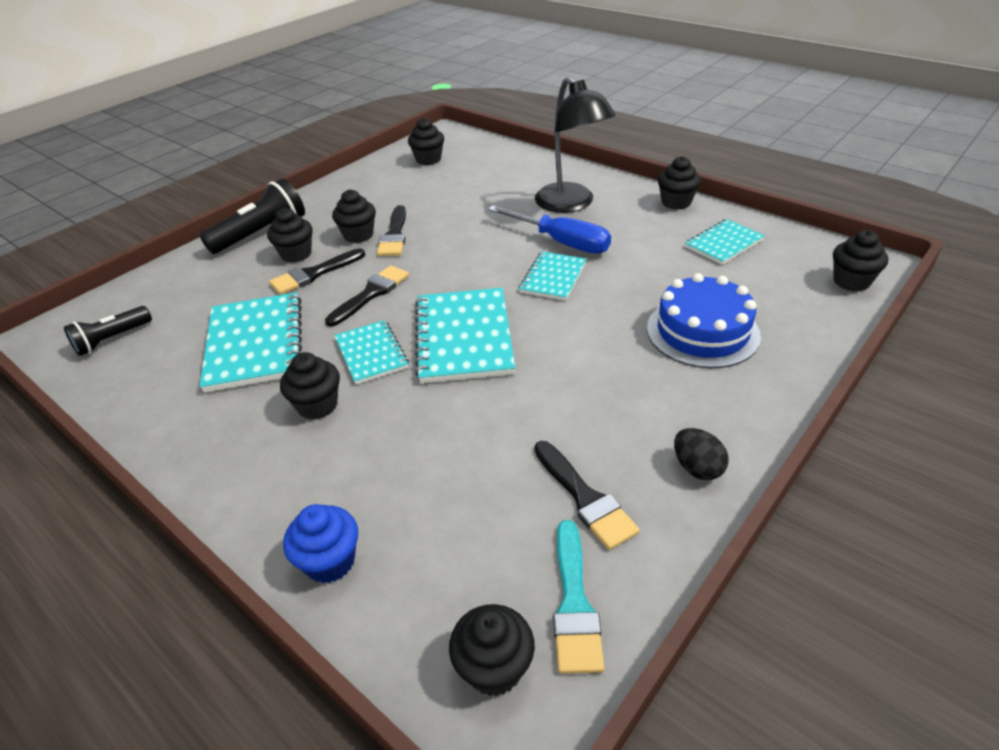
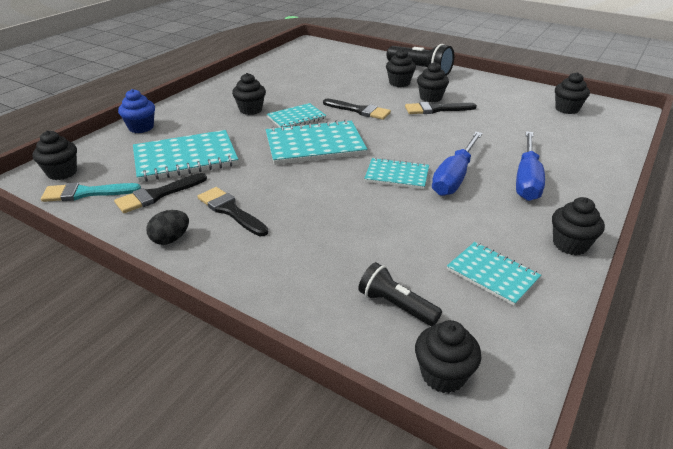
camera: 80 degrees right, 5 degrees down
(112, 339) = (306, 56): black flashlight -> black flashlight (396, 305)
(255, 343) = (305, 87): turquoise notebook -> turquoise notebook (185, 158)
(314, 274) = (378, 91): black brush -> black brush (230, 210)
(571, 204) = (527, 180): black lamp -> blue screwdriver
(702, 331) = (330, 250): blue cake -> none

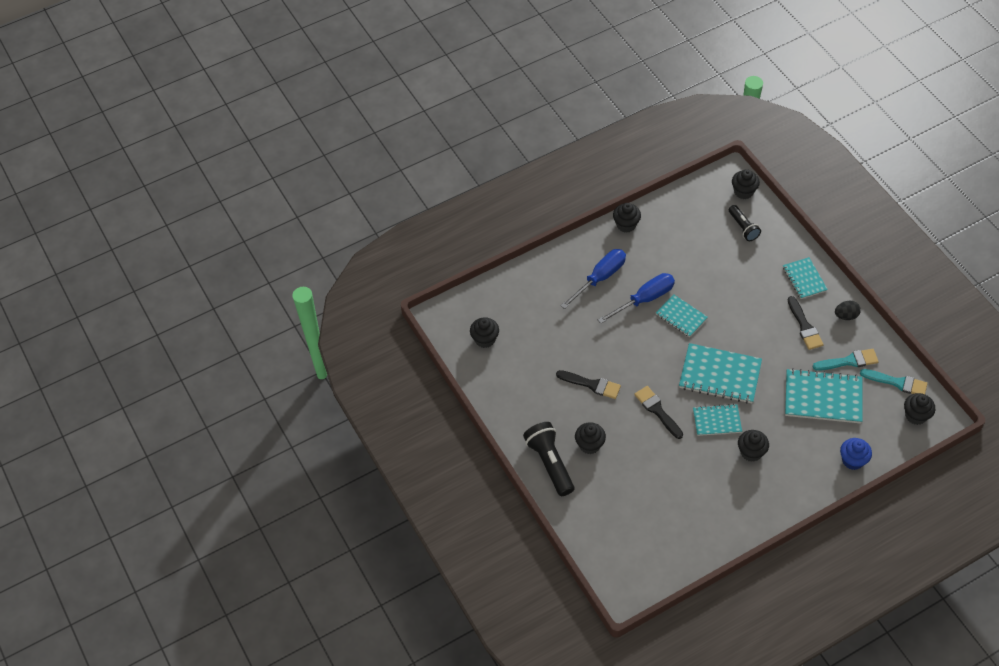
camera: 150 degrees left, 20 degrees up
(157, 195) = (849, 361): black brush -> turquoise brush
(430, 98) = (581, 405): black cupcake -> none
(492, 274) = (683, 225): turquoise notebook -> turquoise notebook (804, 279)

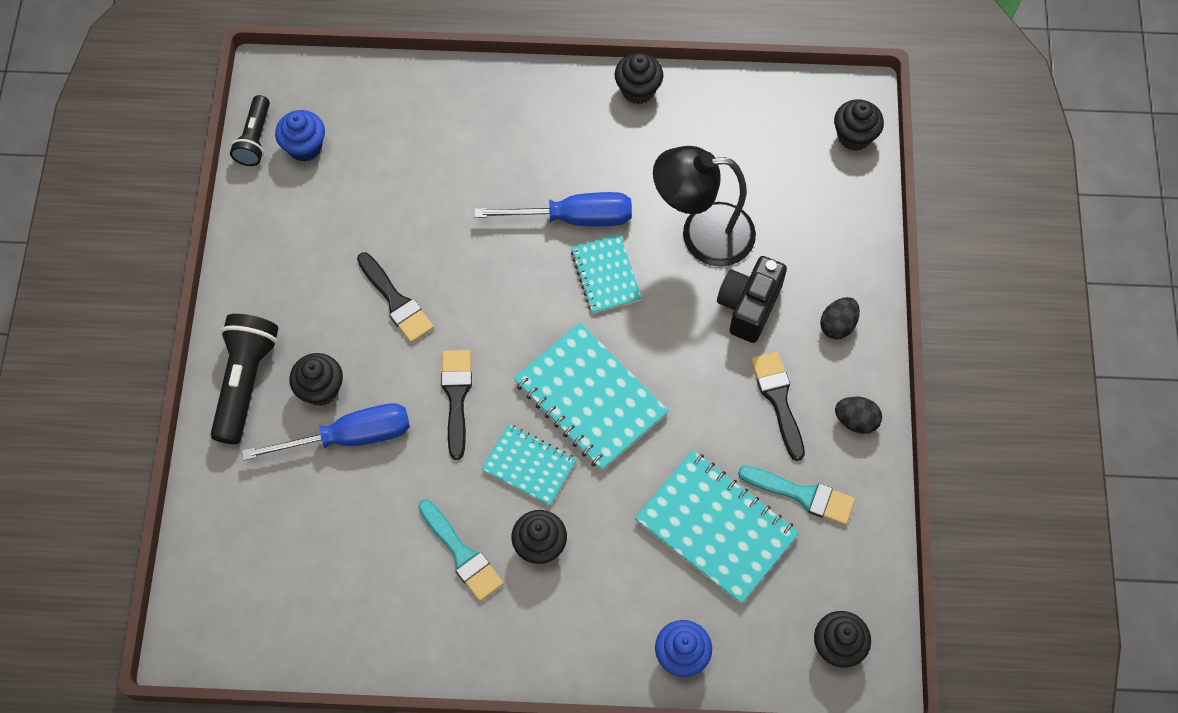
camera: 30 degrees right, 10 degrees up
(485, 339) = (305, 147): black cupcake -> blue cupcake
(600, 278) = (536, 149): blue screwdriver -> blue screwdriver (350, 437)
(710, 273) = (702, 234): none -> black lamp
(743, 227) = (808, 191): black flashlight -> black flashlight (255, 139)
(758, 293) = (748, 306): none -> black camera
(804, 279) = (837, 325): turquoise notebook -> black egg
(804, 326) = (778, 399): black brush -> black brush turned 150 degrees clockwise
(897, 383) = (851, 575): turquoise brush -> turquoise brush (462, 554)

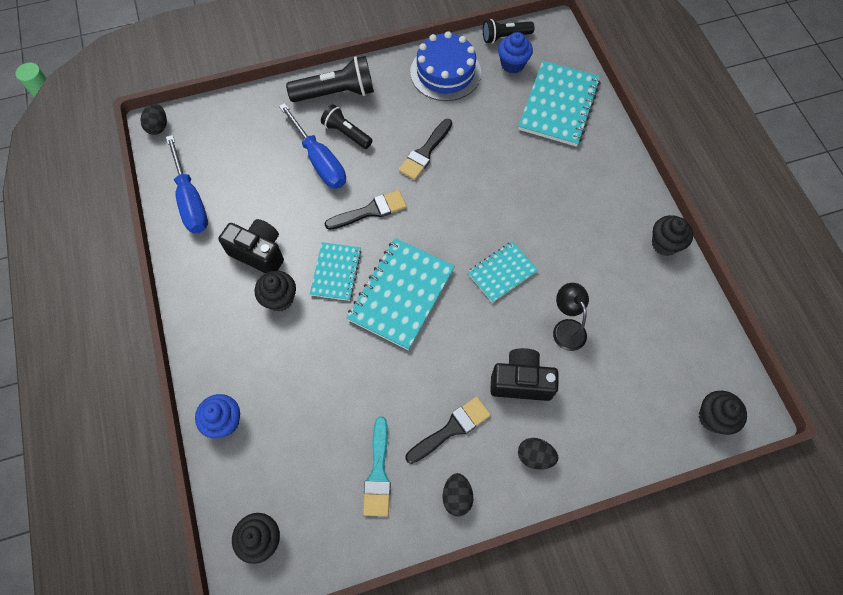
camera: 70 degrees right, 0 degrees up
(188, 644) = (158, 127): none -> black egg
(278, 232) = (445, 72): none -> blue cake
(321, 389) = (346, 133): black cupcake -> black flashlight
(462, 554) = (259, 253): turquoise brush -> black camera
(574, 218) = (538, 236): blue screwdriver -> blue screwdriver (191, 200)
(702, 234) = (566, 328): black lamp -> black lamp, size x0.57
(716, 527) = (330, 415): turquoise notebook -> turquoise notebook (559, 105)

